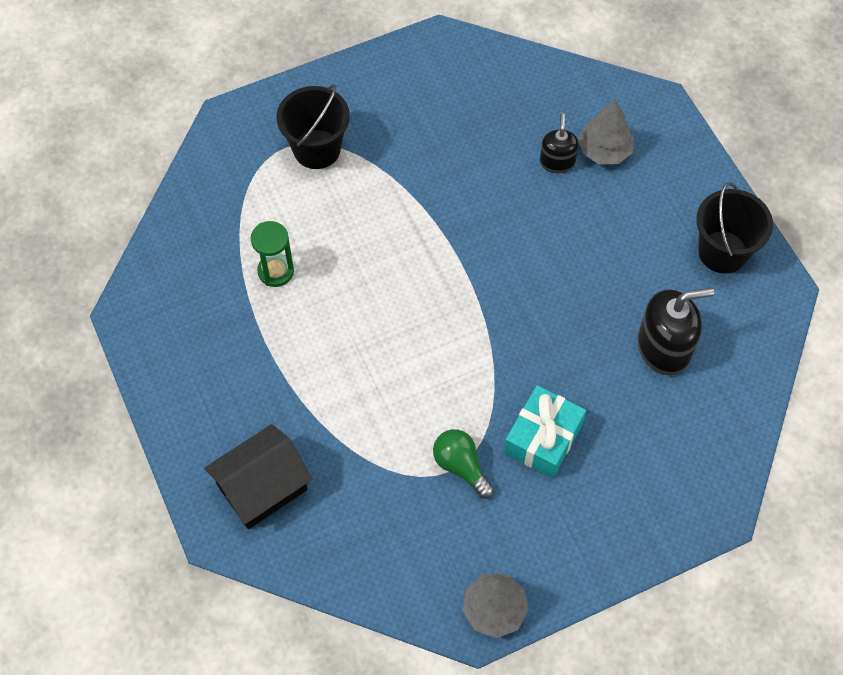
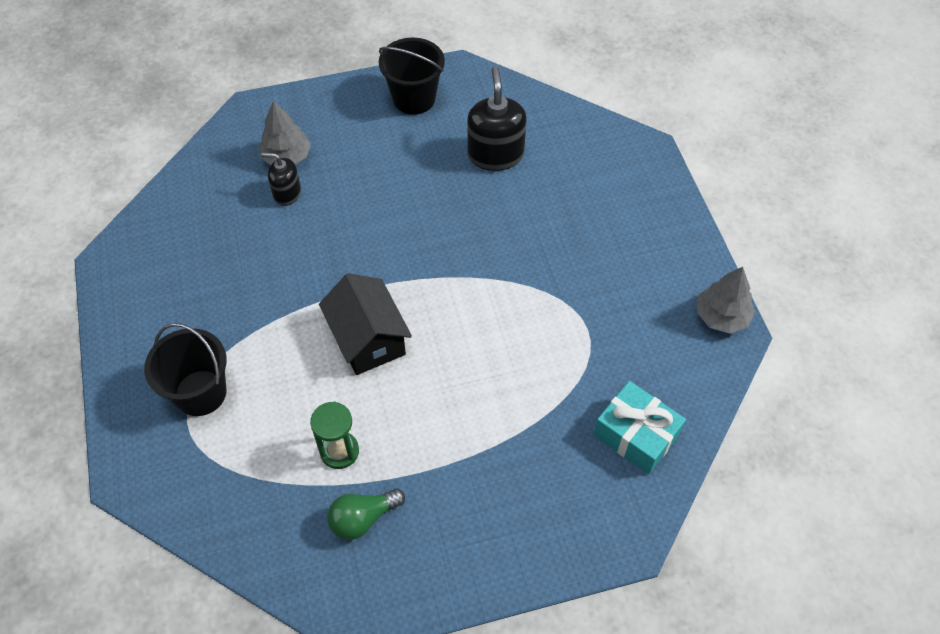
camera: 80 degrees left, 5 degrees down
(262, 487) = (584, 493): black house -> black house (368, 339)
(461, 466) = (585, 319): green light bulb -> green light bulb (363, 518)
(543, 438) = (566, 253): turquoise gift -> turquoise gift (636, 435)

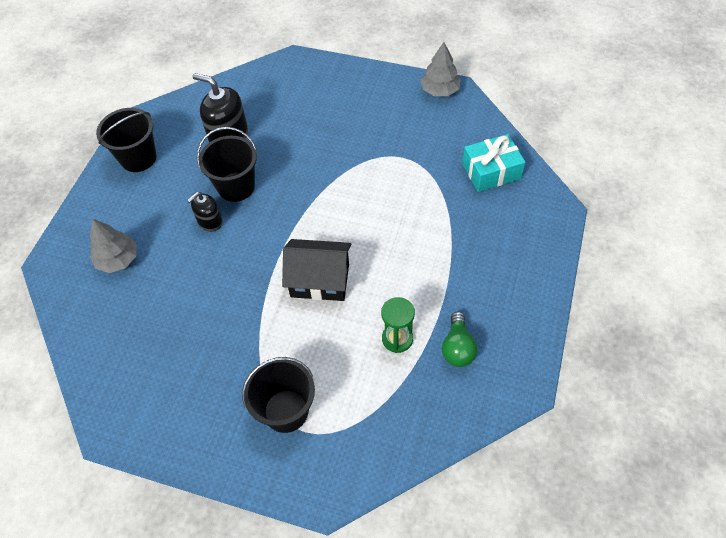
camera: 55 degrees left, 0 degrees up
(287, 193) = (152, 274): black soap dispenser -> black soap dispenser (210, 221)
(436, 199) = (236, 187): none -> black bucket

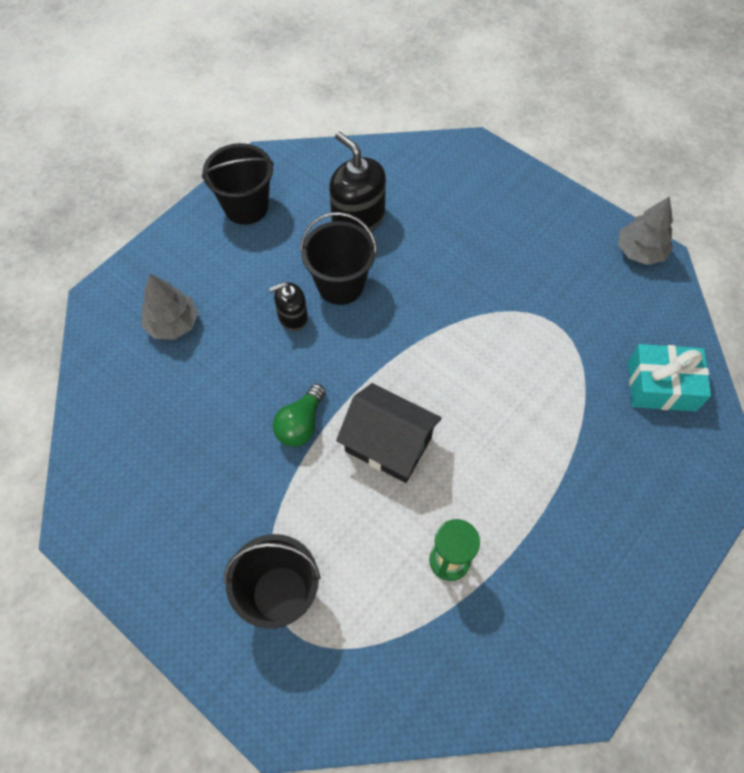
camera: 20 degrees right, 5 degrees up
(457, 347) = (519, 605): green light bulb -> green light bulb (301, 424)

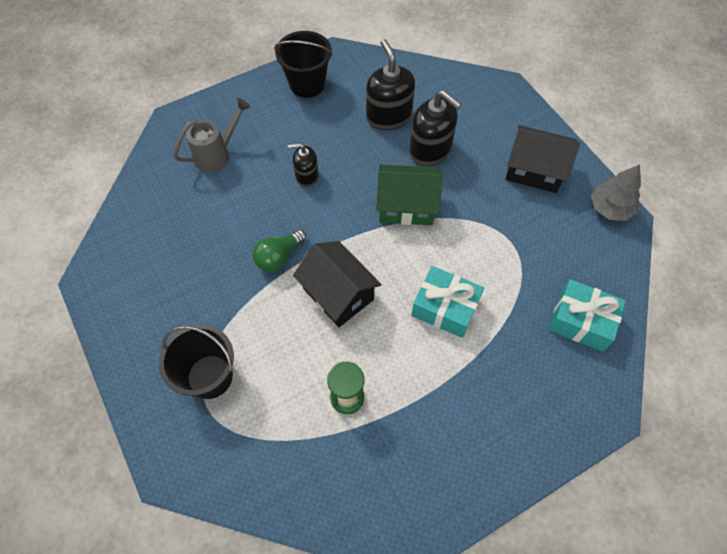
camera: 20 degrees right, 0 degrees up
(173, 323) = (217, 154): grey tree -> grey watering can
(340, 285) = (353, 163): black bucket -> none
(421, 243) = (430, 149): none -> black soap dispenser
(422, 317) = (406, 206): none -> green house
(513, 420) = (445, 308): none -> turquoise gift
(544, 233) = (534, 170): none -> black house

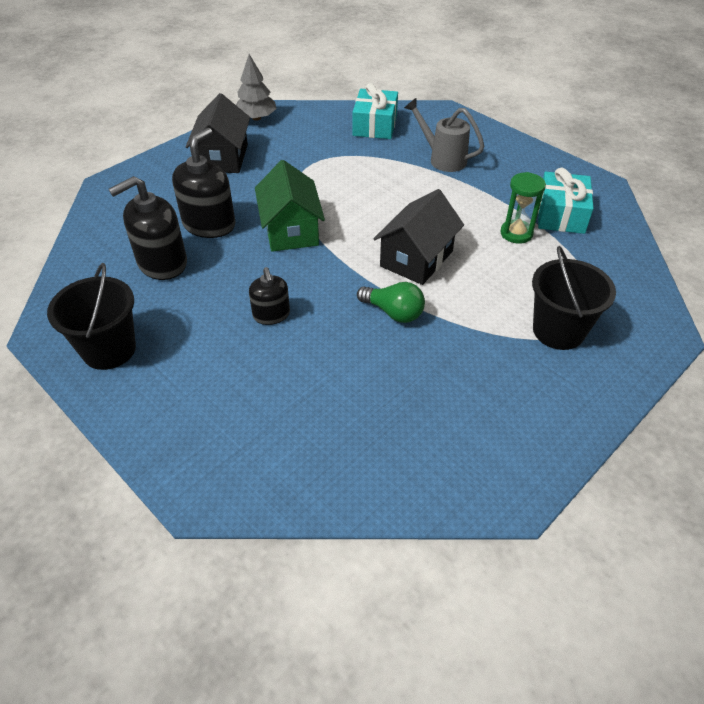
camera: 105 degrees left, 15 degrees down
(217, 154) = (256, 415): grey watering can -> grey watering can (442, 159)
(445, 308) = (397, 191): turquoise gift -> turquoise gift (561, 214)

